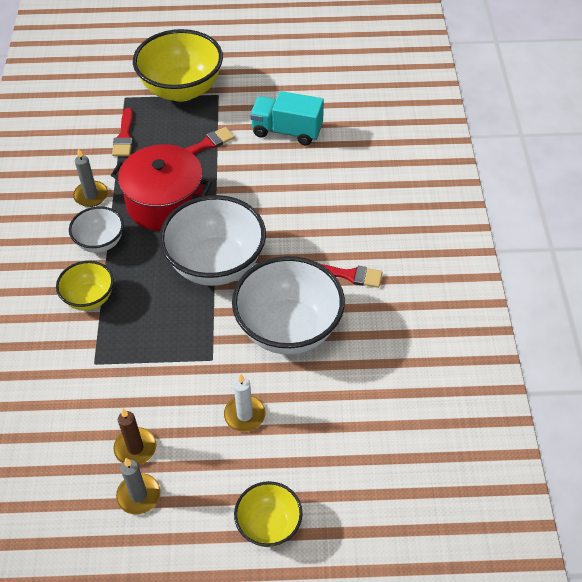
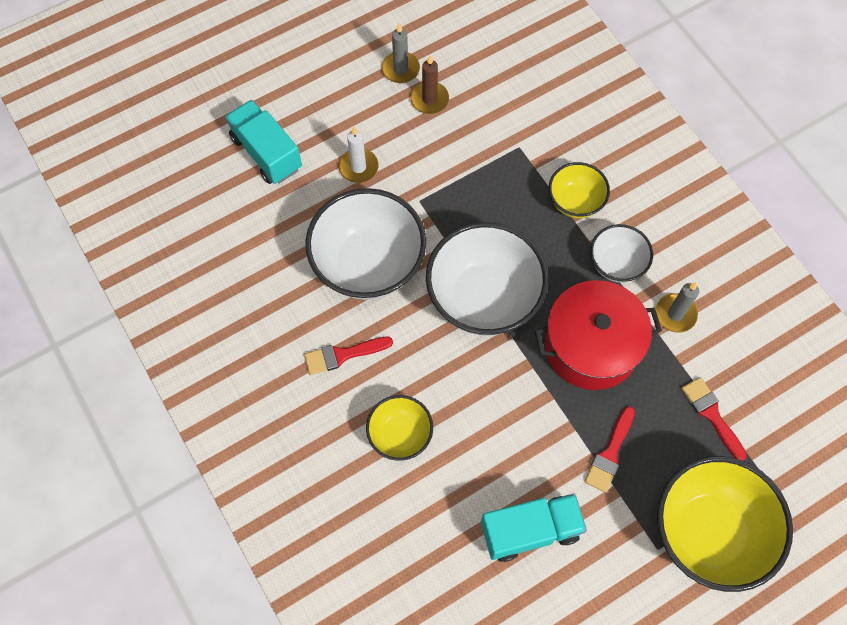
camera: 150 degrees right, 15 degrees up
(269, 525) = (287, 96): yellow bowl -> yellow bowl (400, 435)
(322, 472) = (266, 153): none -> turquoise truck

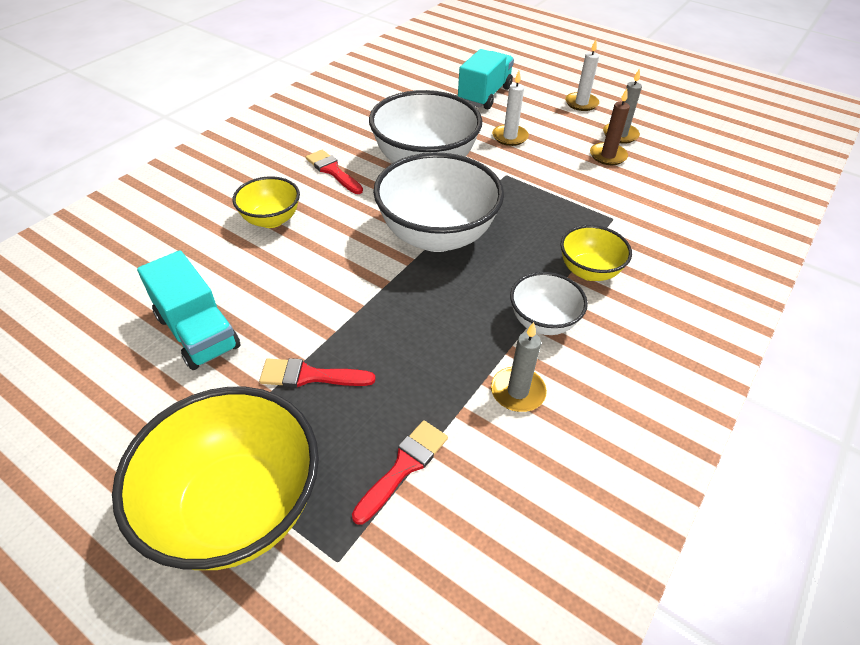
camera: 65 degrees right, 20 degrees down
(329, 71) = (581, 103): none -> white candle
(591, 346) = (432, 326): red pot -> none

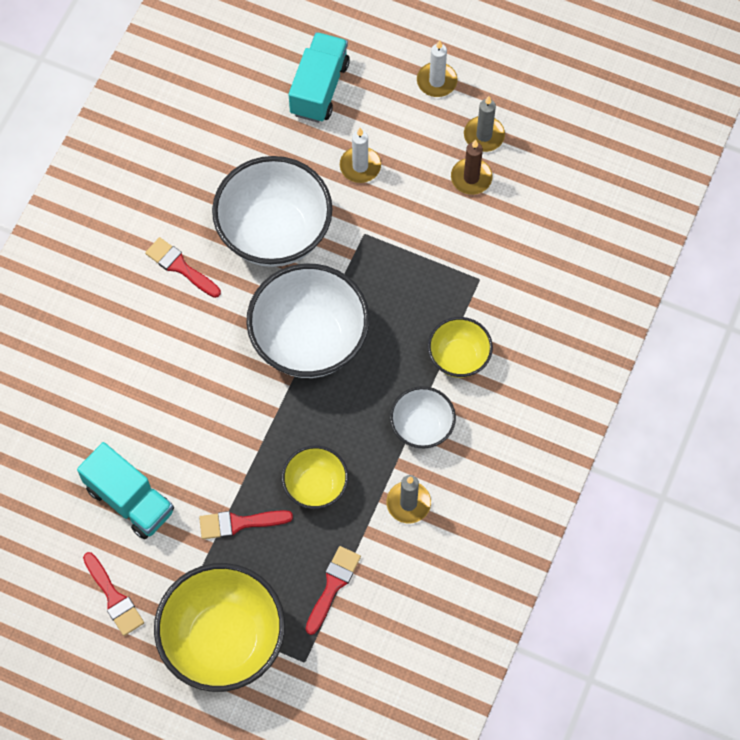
camera: 10 degrees left, 20 degrees up
(125, 427) = (114, 597): none -> red brush
(271, 220) = (142, 353): yellow bowl -> yellow bowl (315, 486)

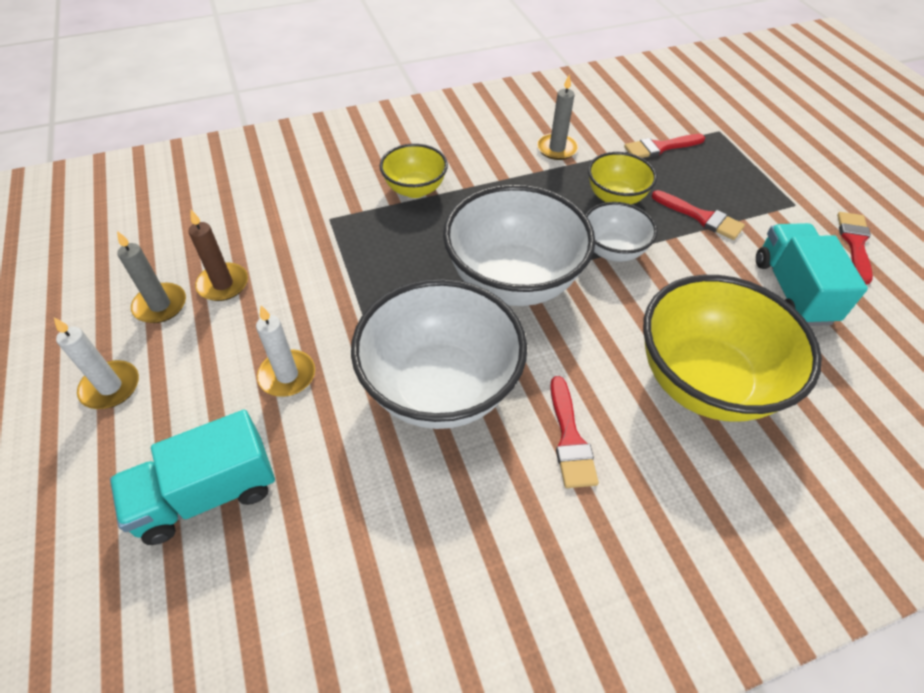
camera: 135 degrees left, 15 degrees down
(223, 640) = (773, 171): yellow bowl -> yellow bowl (704, 381)
(422, 427) = (495, 175): white bowl -> white bowl (612, 251)

